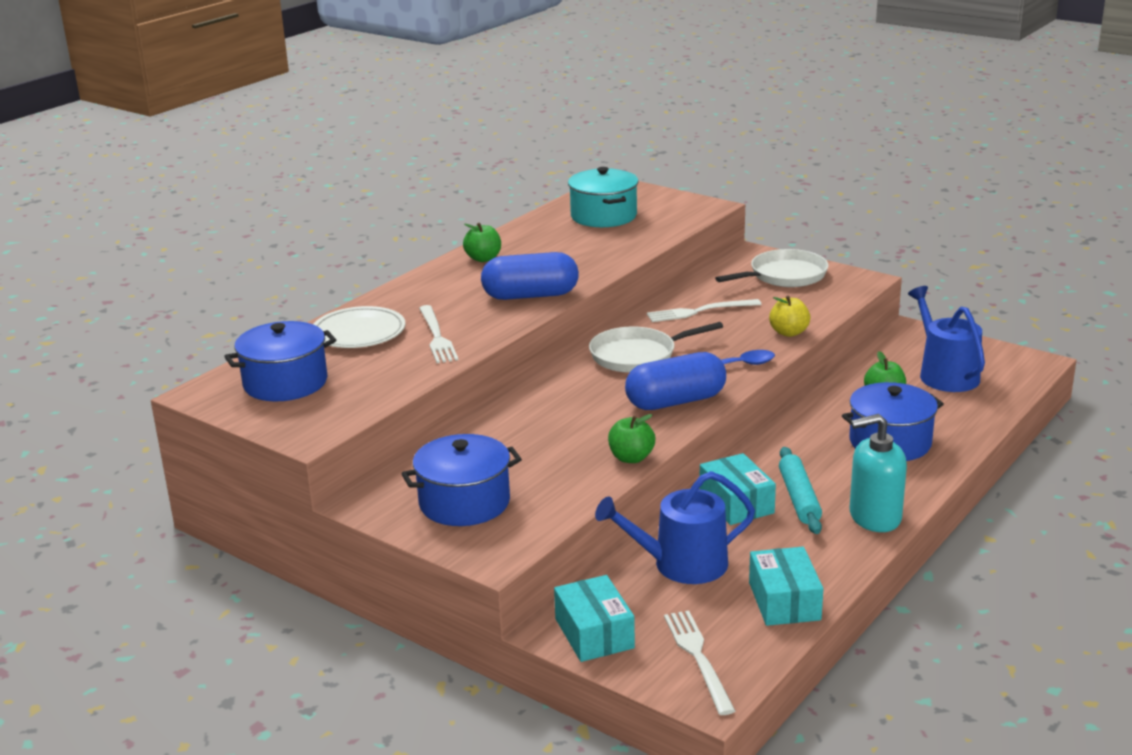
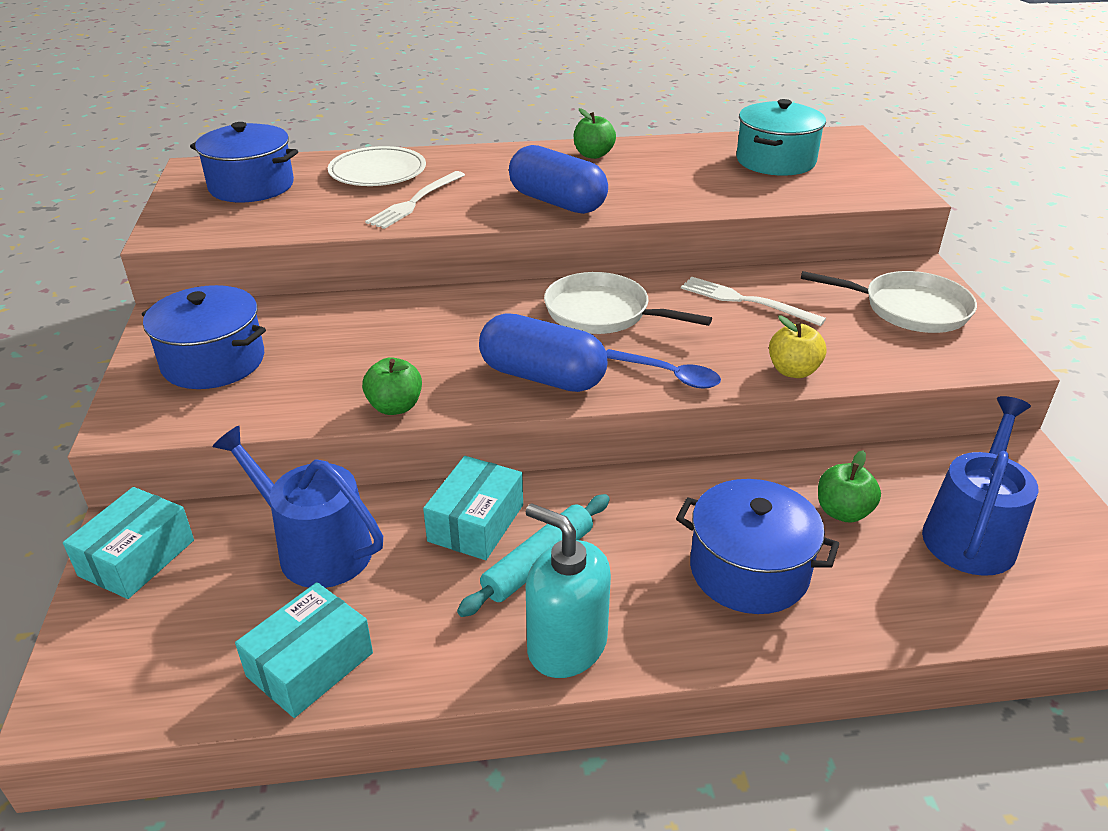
camera: 45 degrees right, 10 degrees up
(698, 657) = (141, 656): white fork -> none

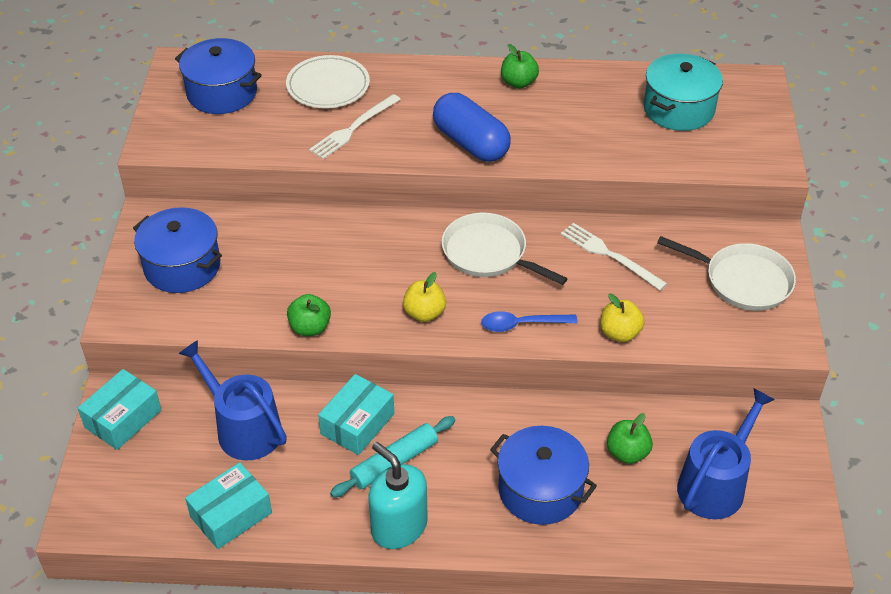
camera: 10 degrees right, 10 degrees up
(542, 376) = (424, 313): blue capsule -> yellow apple
(669, 375) = (521, 324): blue spoon -> blue spoon turned 135 degrees clockwise

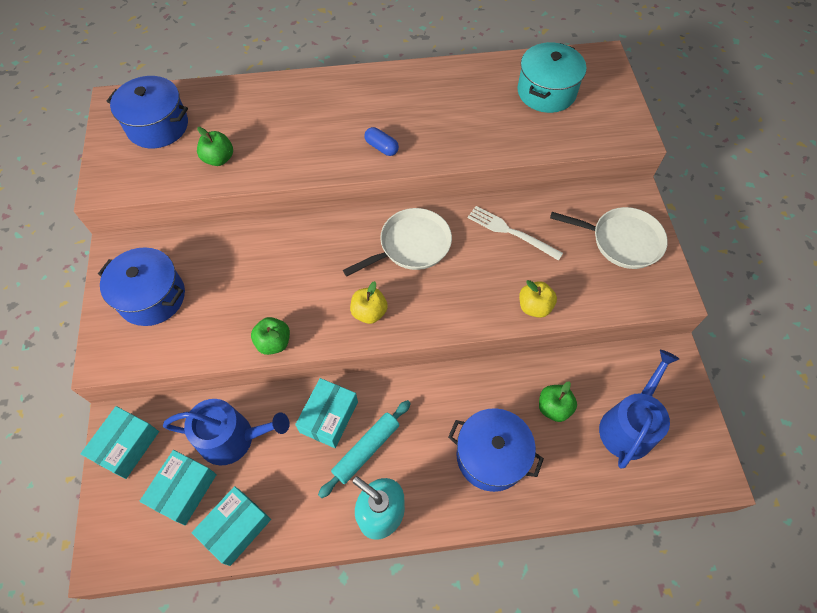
camera: 10 degrees left, 15 degrees up
(179, 470) = (184, 490): none -> turquoise box
(243, 428) = (233, 438): blue watering can -> blue watering can turned 150 degrees clockwise
(328, 86) = (249, 107): white plate -> none
(353, 128) = (278, 146): white fork -> none
(471, 143) = (381, 147): blue capsule -> blue capsule, size x0.48
(488, 253) = (411, 245): white pan -> white pan turned 120 degrees clockwise
(518, 83) = (410, 83): green apple -> green apple (219, 159)
(521, 324) = (452, 311): blue spoon -> none

